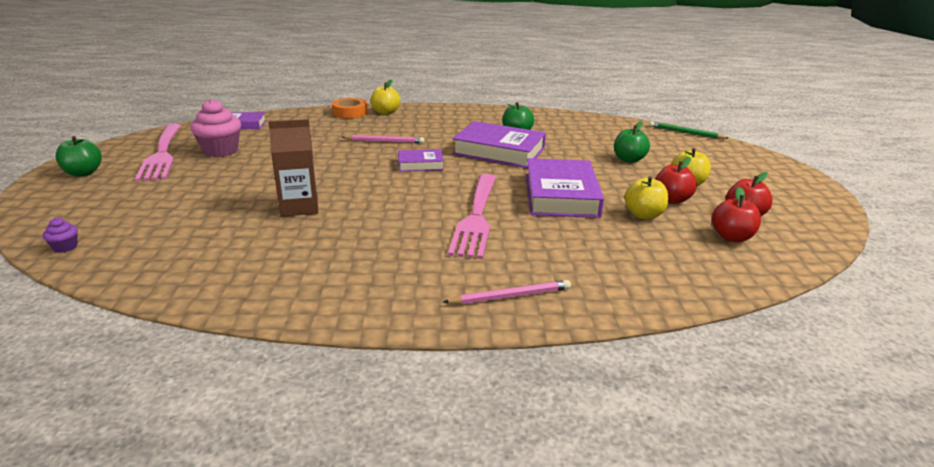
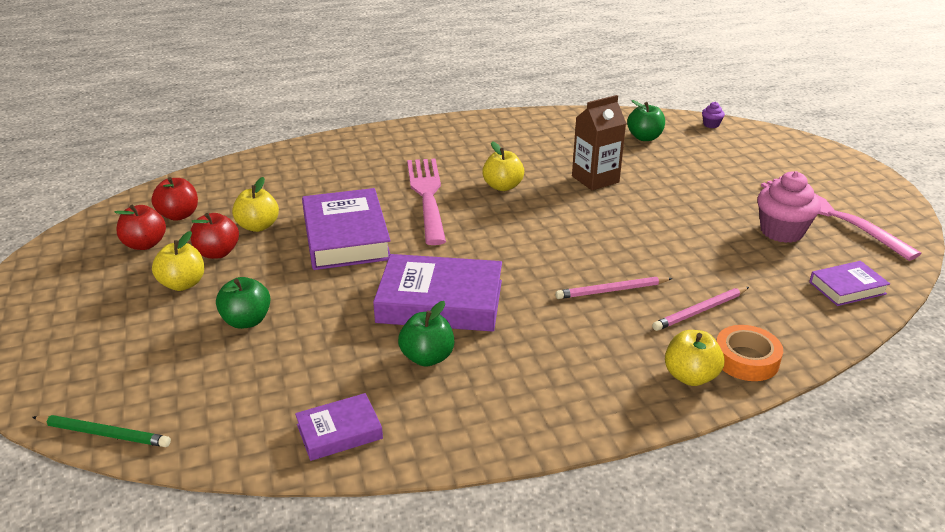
camera: 165 degrees right, 5 degrees up
(83, 173) = (846, 178): green apple -> green apple (644, 137)
(396, 214) = (502, 186): none -> yellow apple
(420, 164) = (528, 255): purple book -> purple book (339, 432)
(510, 296) = (378, 143): pink pencil -> pink pencil (700, 311)

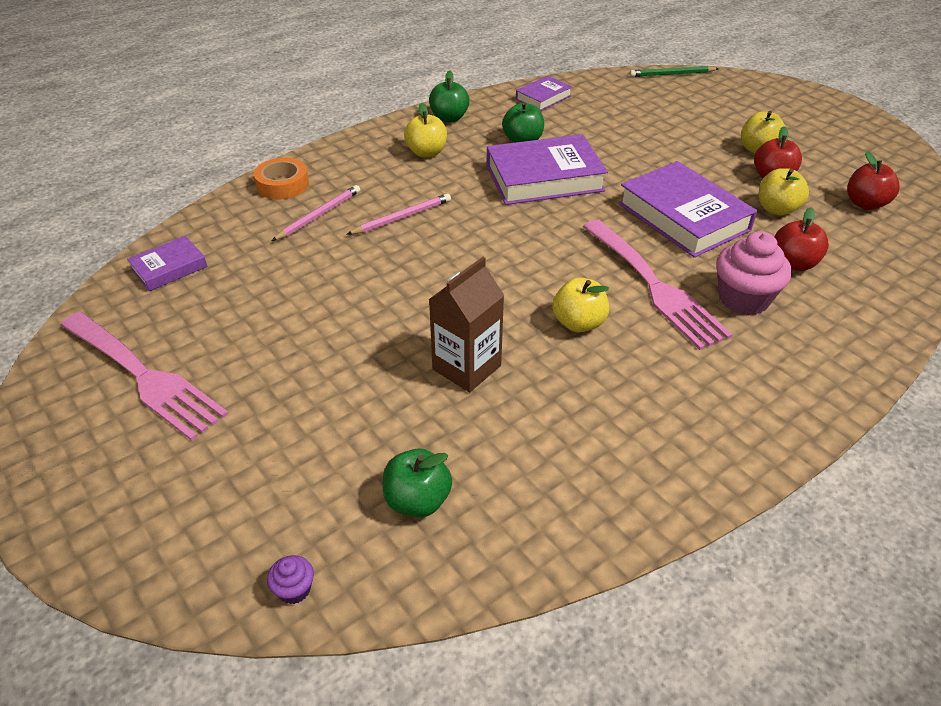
camera: 160 degrees right, 10 degrees up
(145, 244) = (843, 172): red apple -> red apple (793, 263)
(246, 321) = (674, 137): green apple -> green apple (449, 118)
(690, 376) = (327, 165): yellow apple -> yellow apple (426, 152)
(781, 231) = (219, 330): pink cupcake -> pink cupcake (743, 299)

